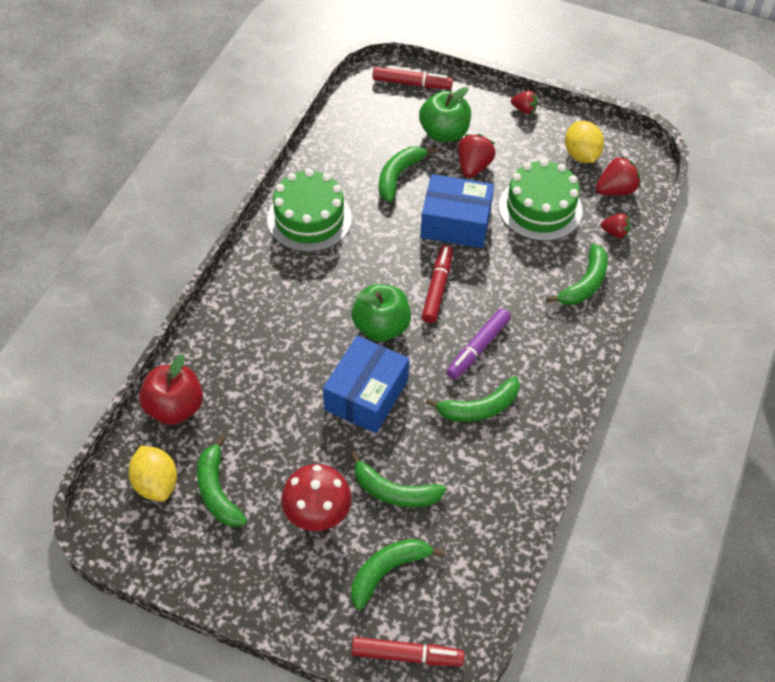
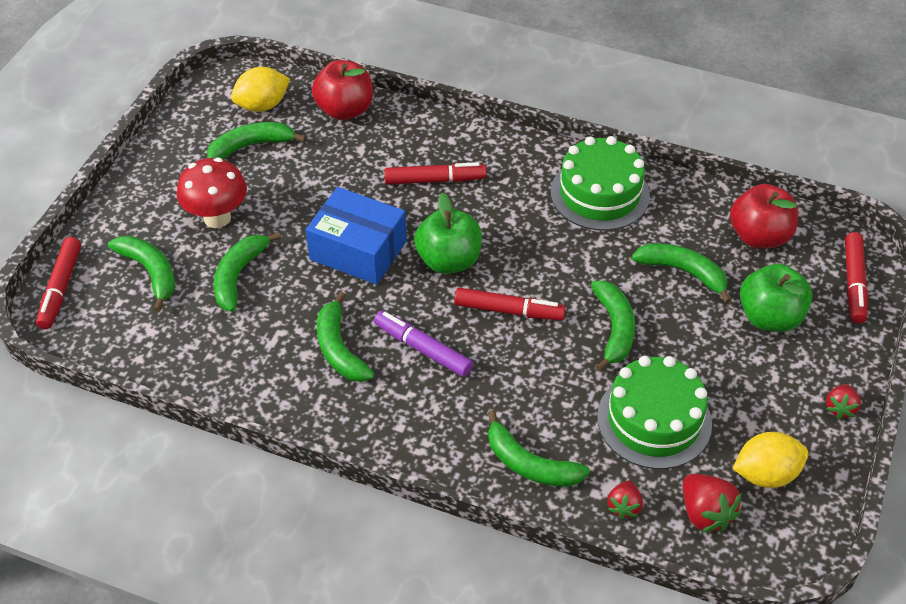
camera: 90 degrees right, 5 degrees down
(282, 335) = (434, 180): none -> red marker
(363, 127) = (759, 236): none -> red apple
(455, 223) = (614, 329): blue box -> green banana
(473, 167) = (715, 348): red strawberry -> none

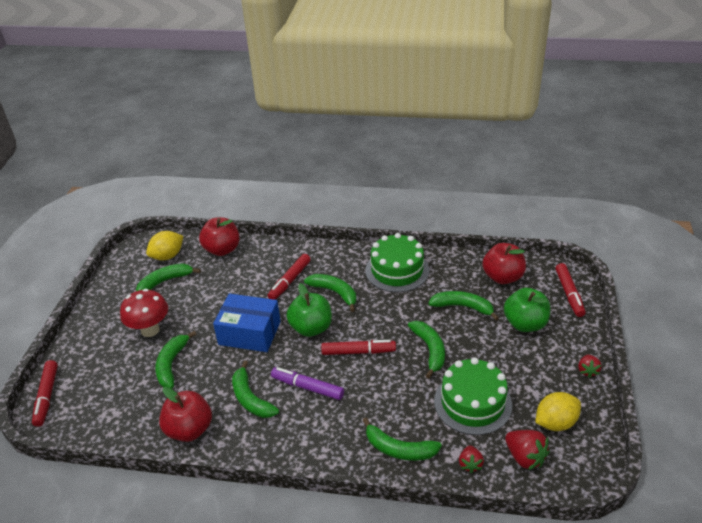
camera: 10 degrees left, 10 degrees down
(150, 272) = (109, 374): green banana -> green banana (334, 293)
(246, 376) = (189, 429): none -> red apple
(434, 180) = (290, 281): red marker -> red marker turned 135 degrees clockwise

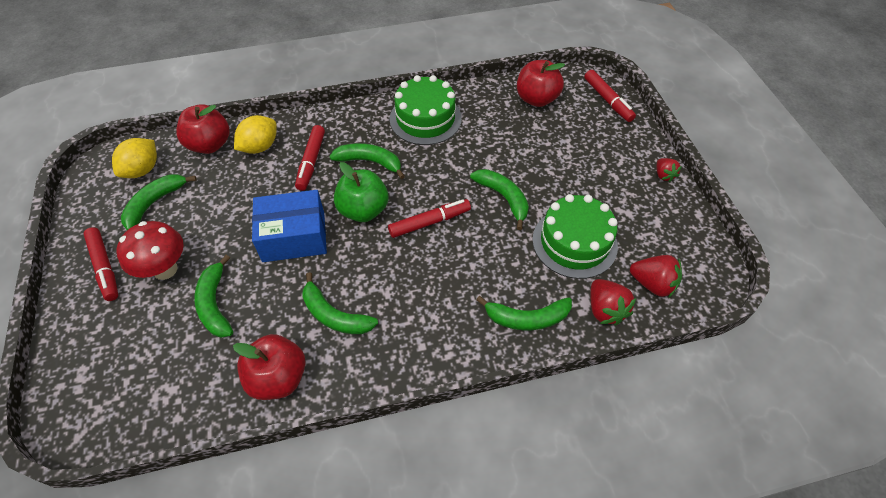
camera: 25 degrees left, 15 degrees up
(47, 396) = (62, 400): red marker -> red marker (105, 267)
(307, 387) = (394, 281): purple marker -> none
(463, 307) = (513, 141): green banana -> none
(470, 464) = (605, 310): red strawberry -> red strawberry, size x1.58
(525, 324) = (582, 143): green apple -> none
(555, 423) = (662, 238): yellow lemon -> yellow lemon (260, 147)

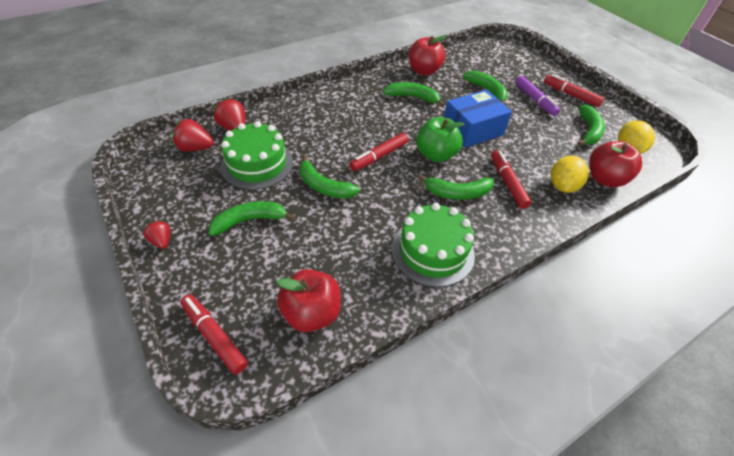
camera: 160 degrees right, 5 degrees down
(165, 269) = (534, 100): red mushroom -> purple marker
(527, 318) = (289, 115): green banana -> green banana (249, 221)

